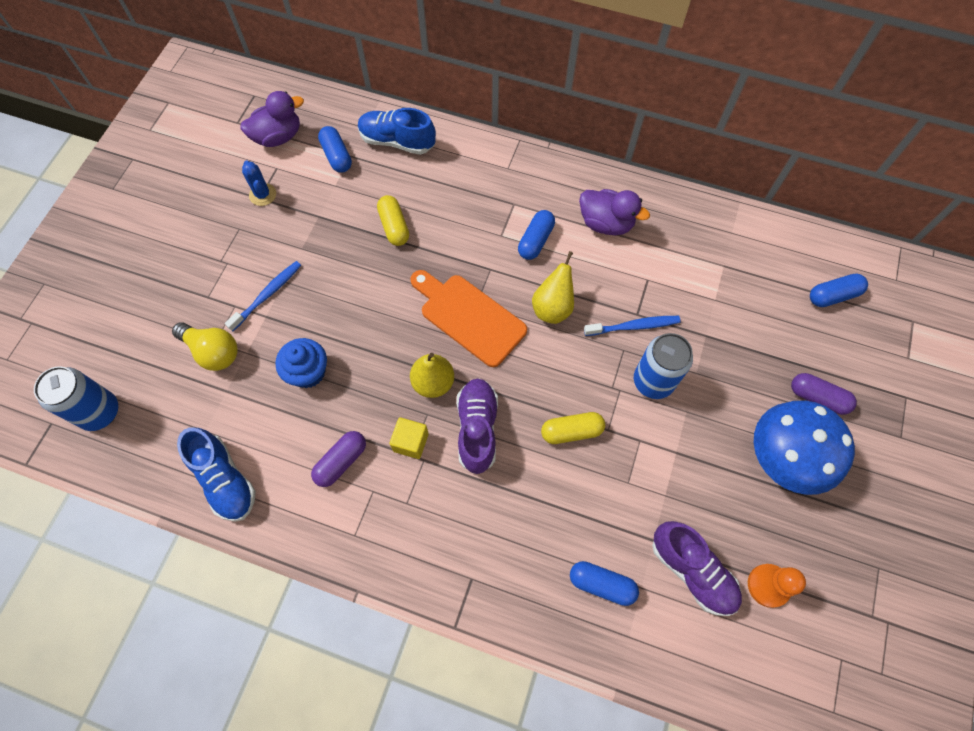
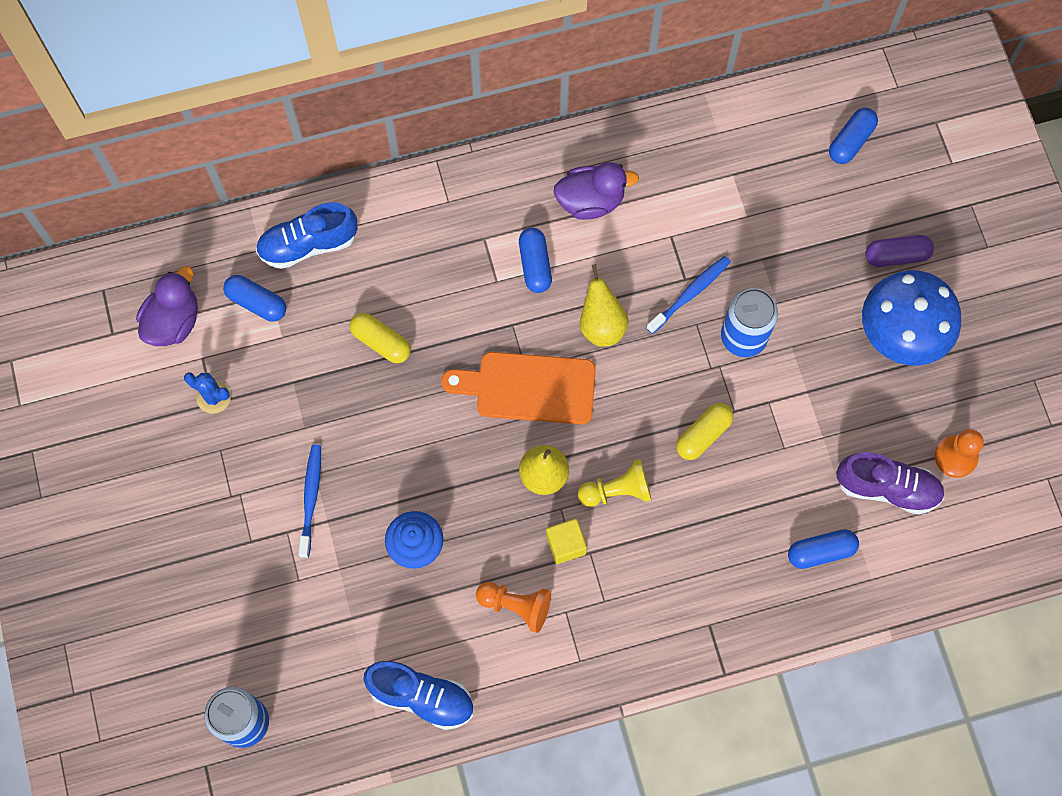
camera: 35 degrees left, 5 degrees up
(213, 352) = (305, 590): yellow light bulb -> none
(341, 462) = (516, 606): purple capsule -> orange pawn
(477, 429) = (617, 491): purple shoe -> yellow pawn

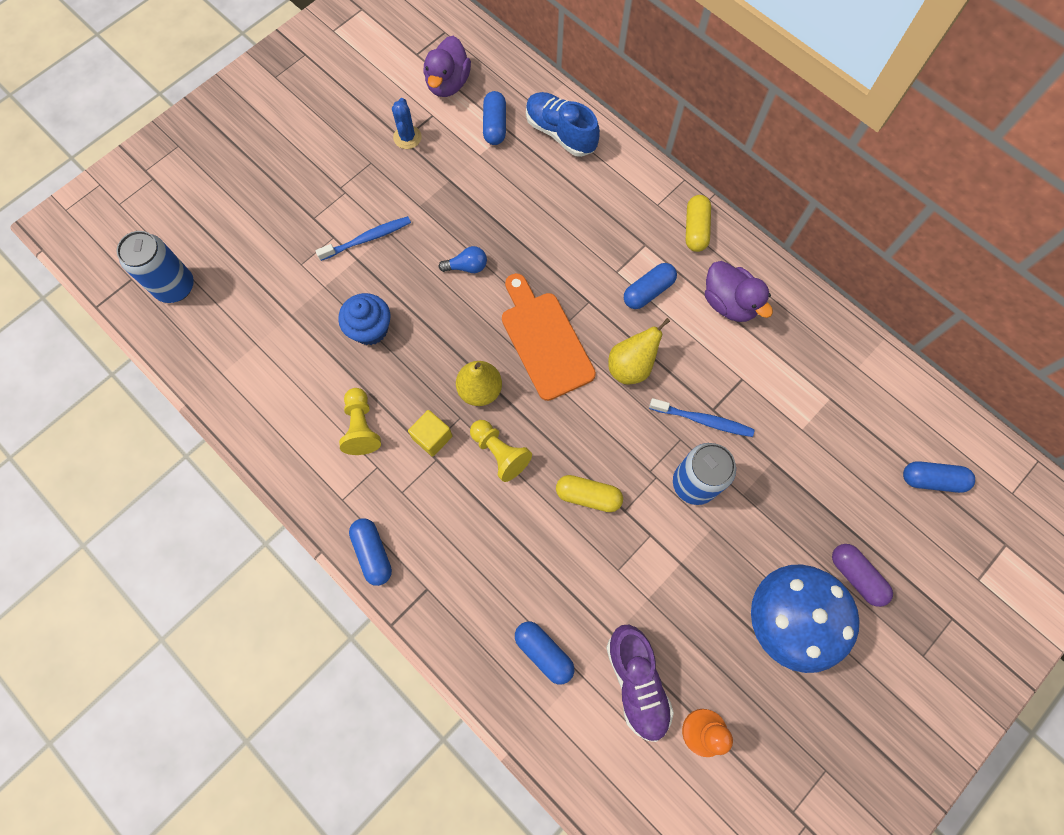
camera: 60 degrees right, 0 degrees up
(173, 321) = (448, 84): purple duck -> purple duck turned 105 degrees clockwise
(381, 342) = (516, 220): yellow capsule -> yellow capsule (695, 229)
(404, 417) = (467, 267): none -> blue light bulb
(421, 697) = (253, 397): blue shoe -> none
(516, 606) = (361, 427): orange pawn -> yellow pawn
(648, 657) = (372, 553): none -> blue capsule

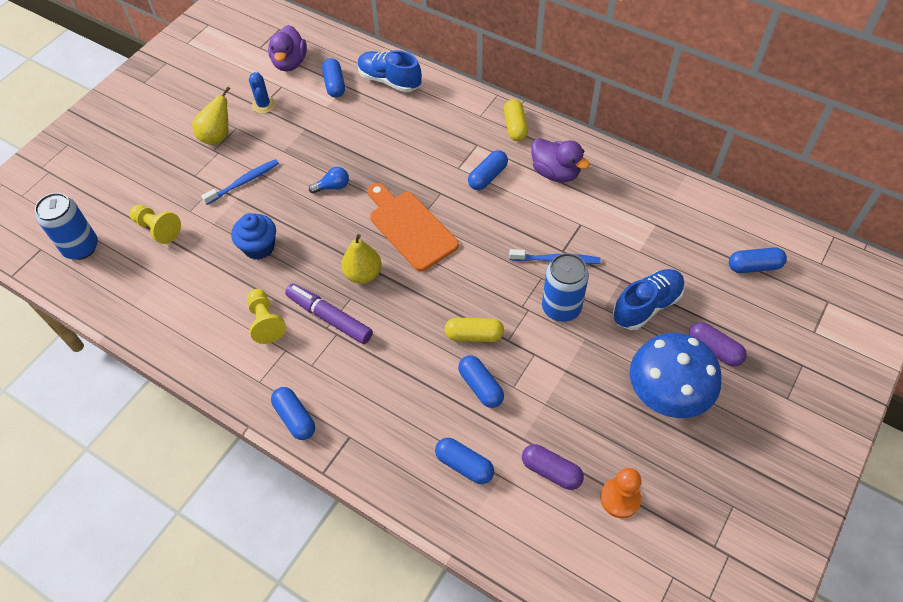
camera: 10 degrees left, 15 degrees down
(432, 437) = (329, 317): yellow cube -> purple marker
(500, 453) = (390, 318): yellow pawn -> yellow pawn (157, 229)
(581, 561) = (480, 386): none -> blue capsule
(631, 366) = (487, 233): yellow pear -> yellow pear (217, 136)
(636, 682) = (551, 471): purple shoe -> purple capsule
(792, 503) = (647, 306): none -> blue shoe

